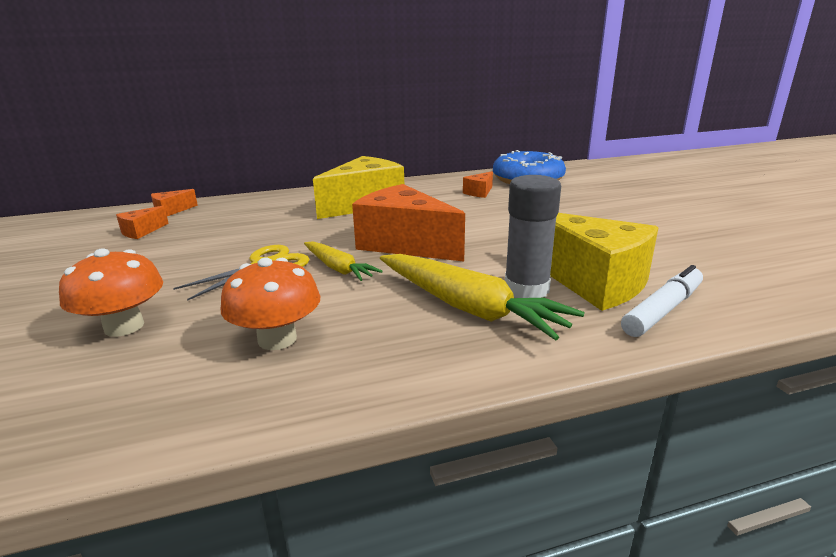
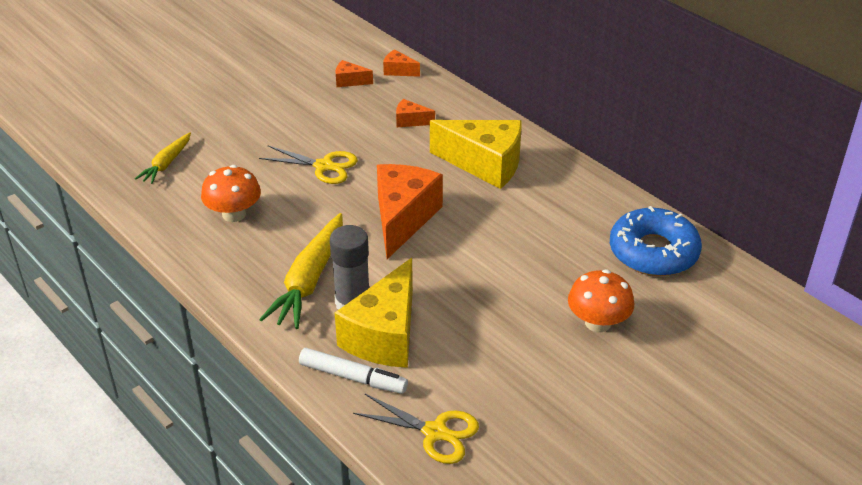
camera: 65 degrees right, 15 degrees up
(124, 326) = (221, 152): orange mushroom -> orange mushroom (598, 322)
(338, 268) = (339, 201): yellow carrot -> yellow carrot (167, 163)
(479, 192) = (574, 227): orange cheese -> orange cheese (410, 121)
(754, 282) = (435, 432): none -> yellow scissors

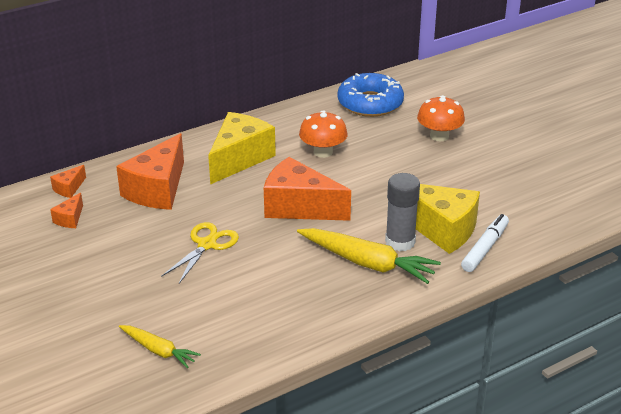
camera: 80 degrees left, 5 degrees down
(234, 214) = (261, 304): orange mushroom -> orange mushroom (323, 152)
(410, 121) = (157, 189): orange cheese -> orange cheese, size x2.25
(435, 432) = (541, 215): yellow scissors -> none

